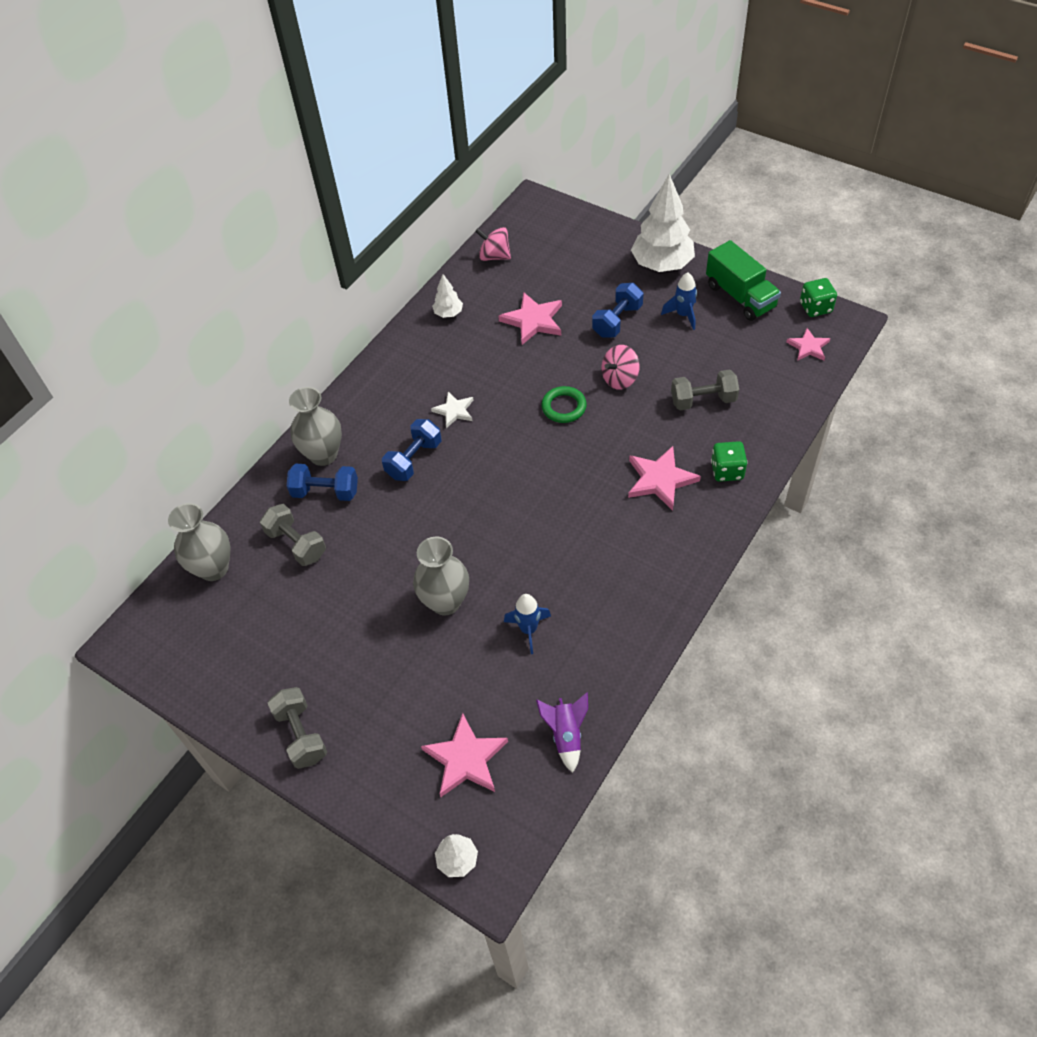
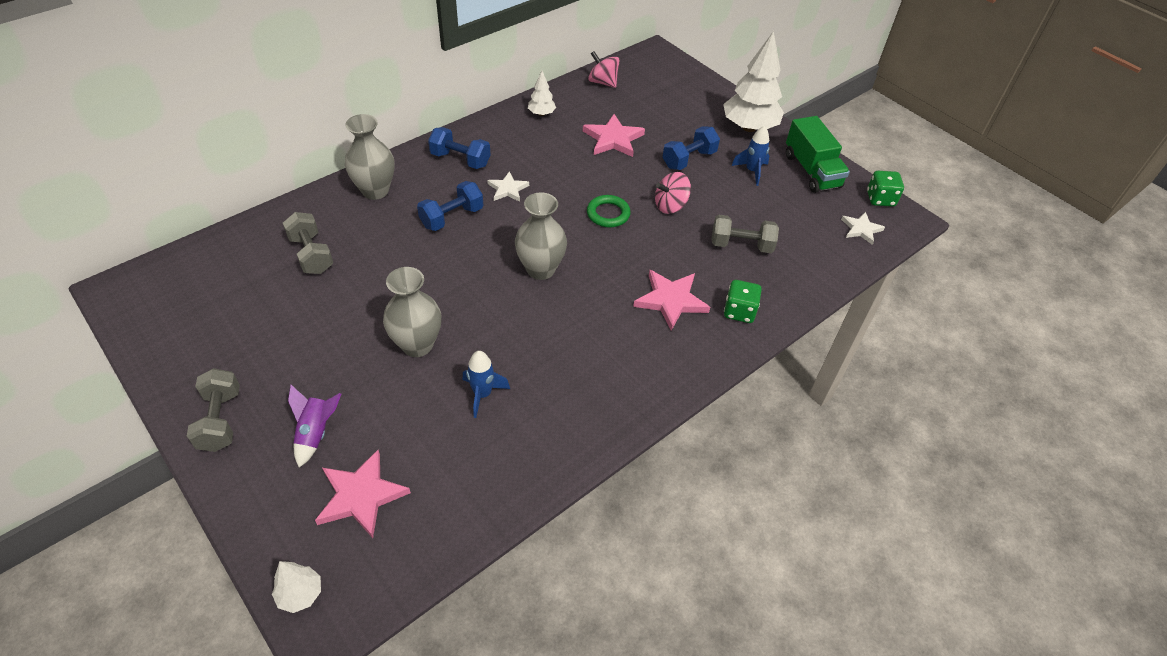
camera: 10 degrees right, 5 degrees down
(213, 568) = (228, 252): grey vase -> grey vase (540, 269)
(325, 492) = (360, 220): blue dumbbell -> blue dumbbell (460, 160)
(566, 735) = (470, 506): purple rocket -> purple rocket (316, 433)
(808, 347) = (861, 229): pink star -> white star

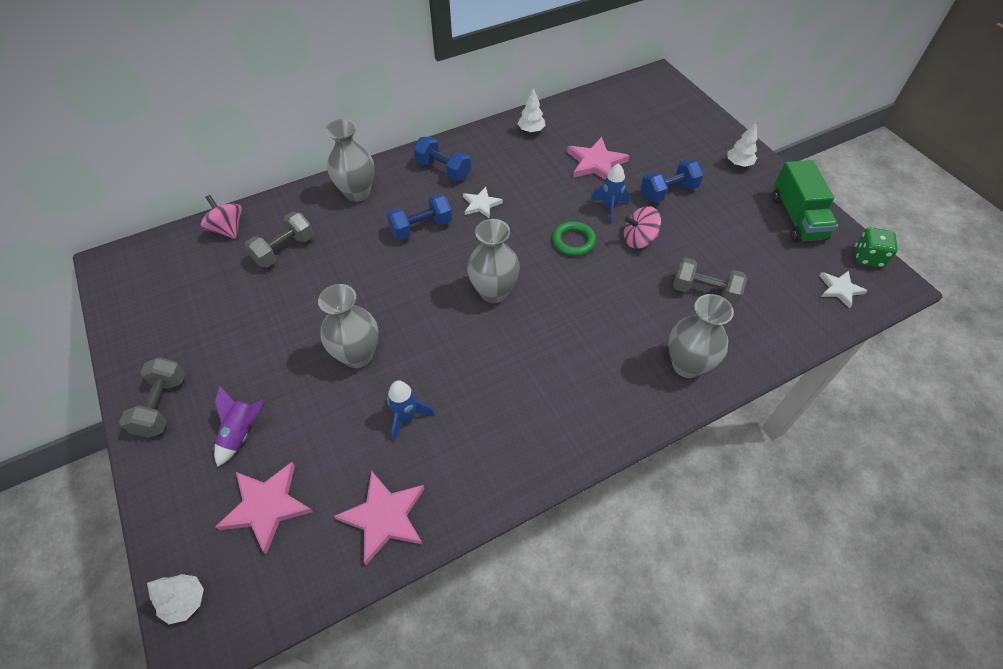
camera: 15 degrees right, 5 degrees up
(311, 254) = (284, 250): grey dumbbell -> grey dumbbell turned 60 degrees clockwise
(603, 82) = (598, 103): pink spinning top -> pink spinning top (228, 229)
(670, 300) = (617, 343): pink star -> pink star (384, 517)
(739, 311) = (687, 365): green dice -> grey vase
(749, 127) = (738, 164): white tree -> white tree, size x0.48
(752, 171) = (732, 211): blue rocket -> blue rocket (609, 208)

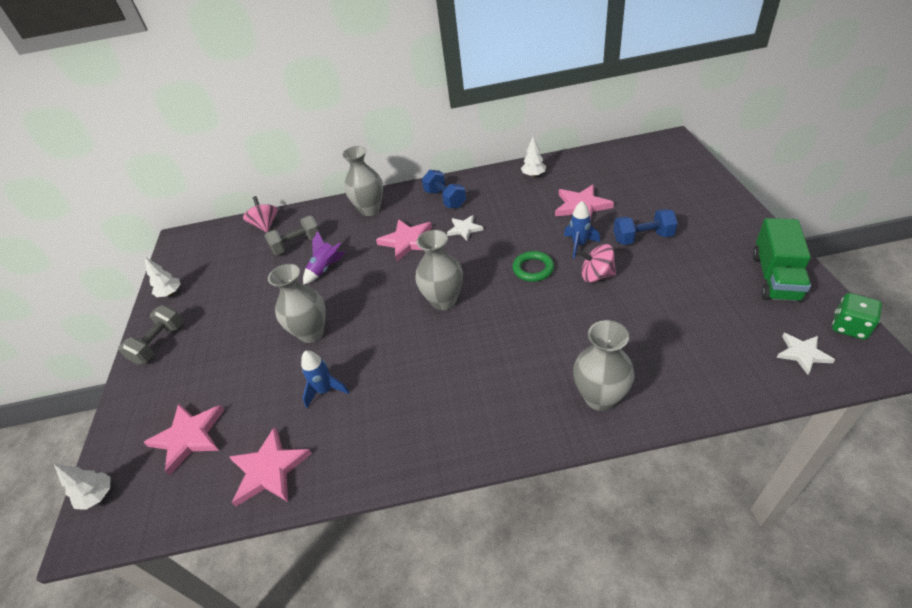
camera: 25 degrees right, 10 degrees down
(242, 433) = (201, 376): purple rocket -> purple rocket (325, 269)
(421, 227) = (407, 241): blue dumbbell -> pink star
(704, 291) = (645, 331): grey dumbbell -> none
(738, 164) = (727, 220): white tree -> white tree (170, 293)

